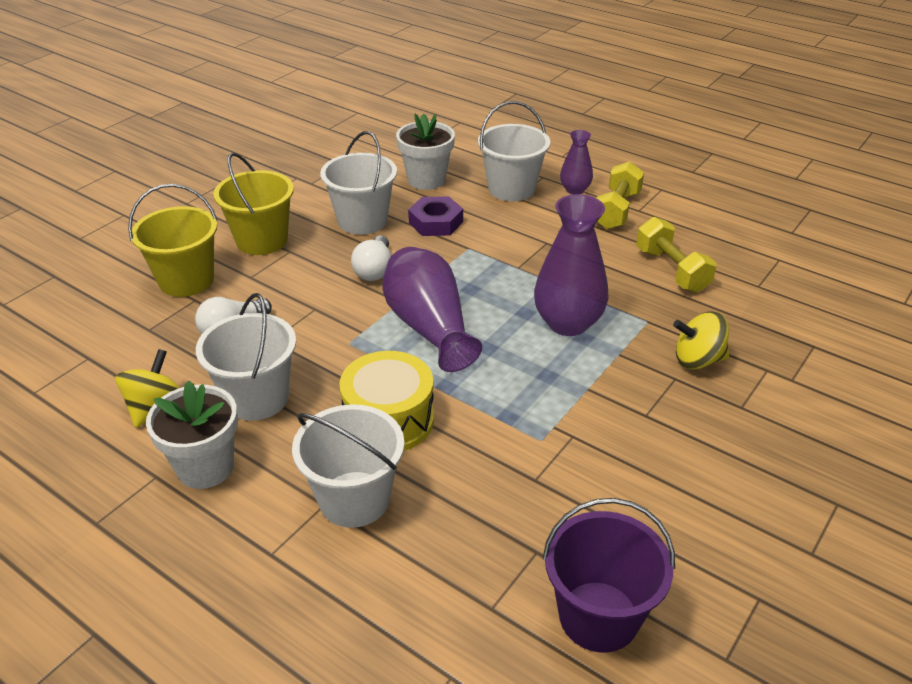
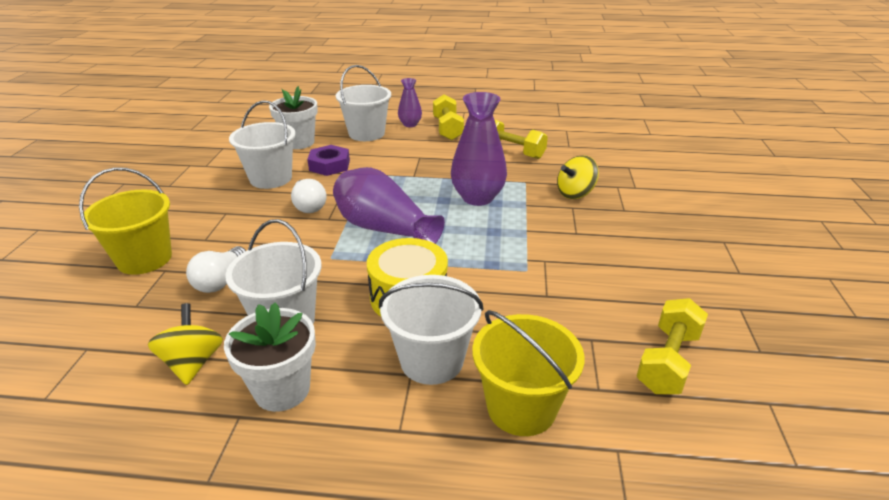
camera: 30 degrees left, 5 degrees down
(262, 240) = (194, 212): yellow bucket -> yellow bucket (521, 407)
(598, 616) = (668, 361): purple bucket -> yellow dumbbell

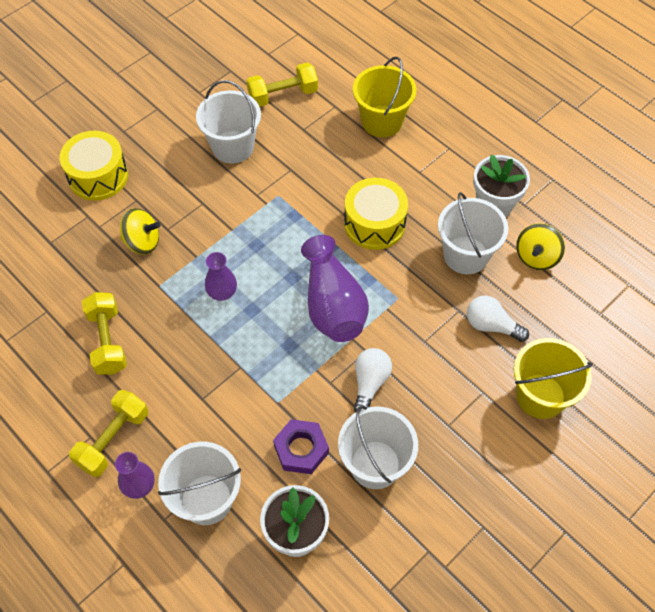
camera: 140 degrees left, 25 degrees up
(220, 281) = (491, 325): white light bulb -> white light bulb turned 120 degrees counterclockwise
(431, 360) = (401, 172): white bucket -> white bucket (232, 147)
(477, 197) = (222, 292): purple vase -> purple vase, size x0.55
(676, 207) = (98, 176): none -> yellow drum

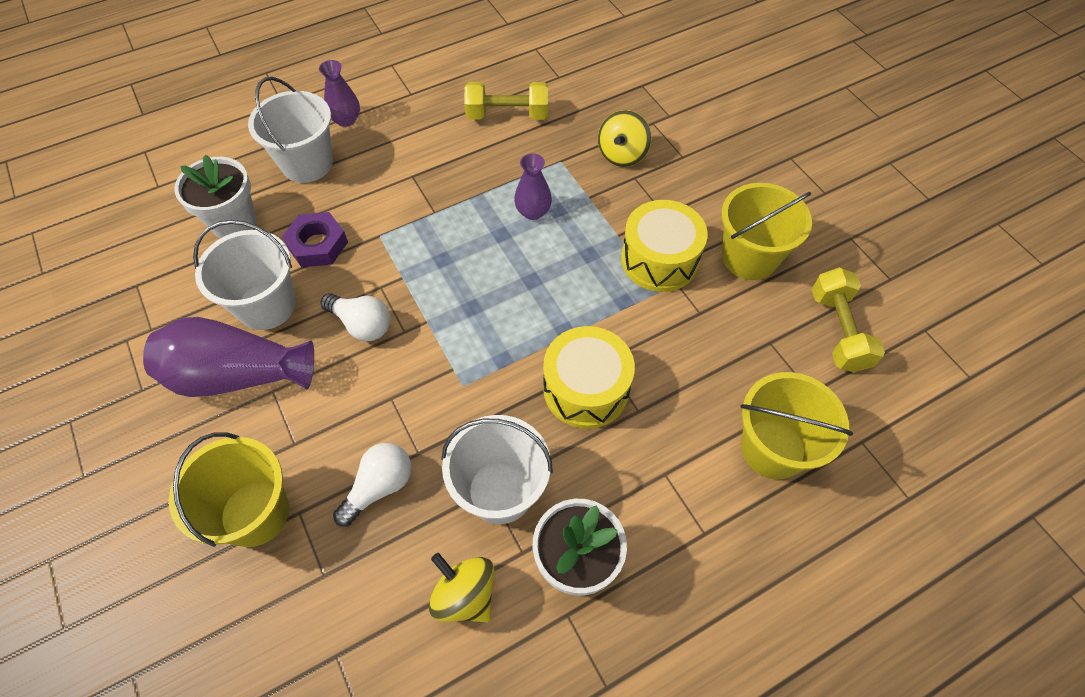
camera: 105 degrees right, 0 degrees up
(98, 176) = (724, 129): yellow drum -> yellow drum (659, 259)
(113, 439) = (400, 108): yellow dumbbell -> none
(232, 147) = (749, 257): white bucket -> yellow bucket
(333, 305) = (479, 312): purple vase -> purple vase (237, 375)

